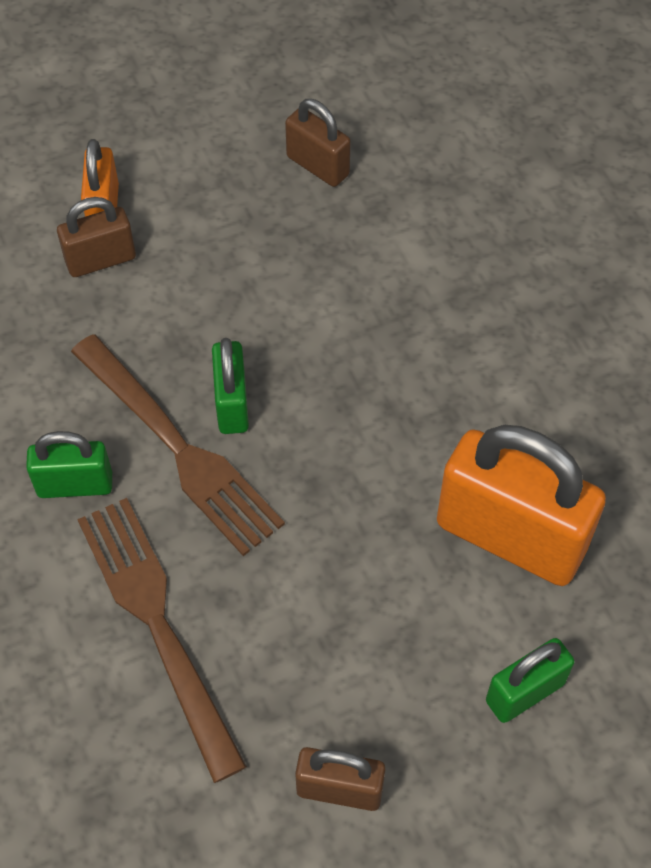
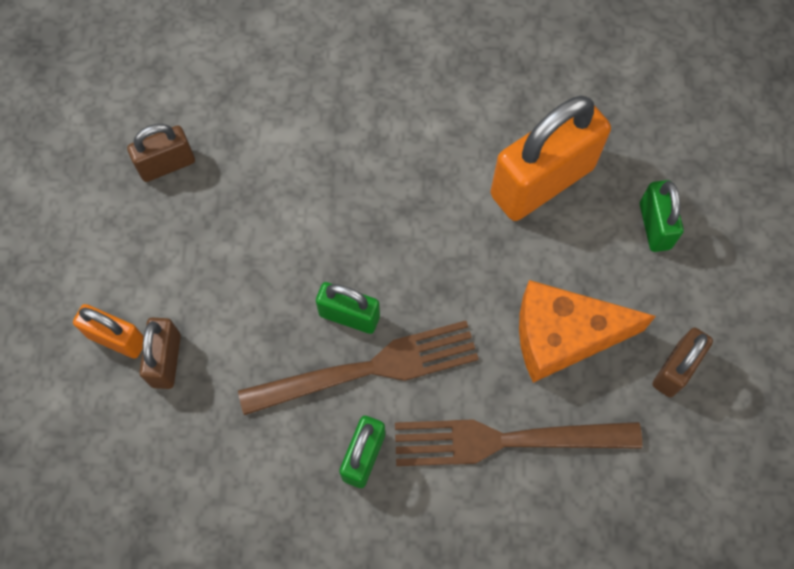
camera: 65 degrees left, 10 degrees up
(318, 638) = (563, 336): none -> orange cheese

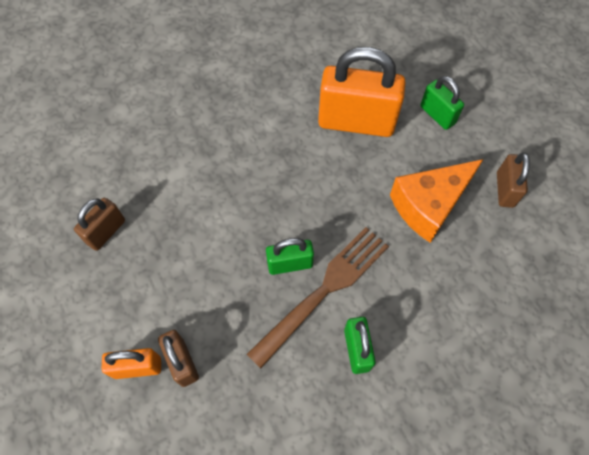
camera: 30 degrees left, 5 degrees down
(506, 440) = (438, 287): brown fork -> none
(542, 181) = (356, 122): orange padlock -> orange padlock turned 75 degrees clockwise

